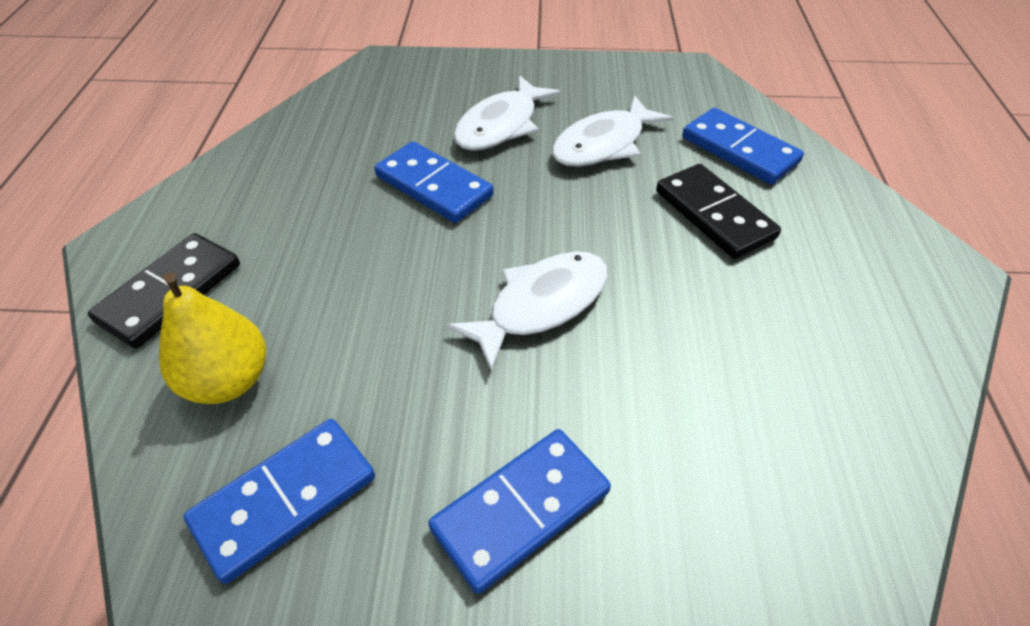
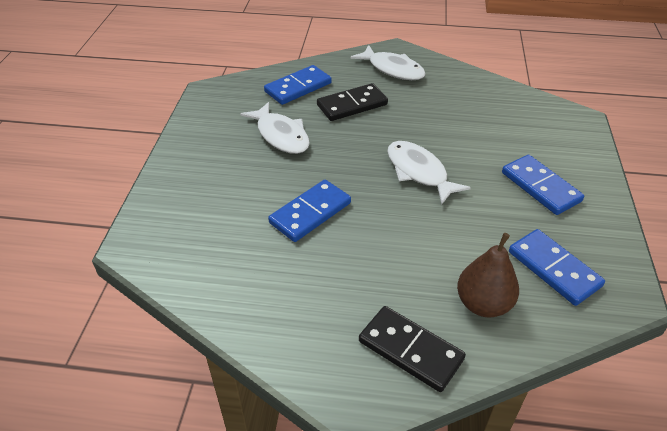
camera: 85 degrees left, 5 degrees down
(228, 381) = (483, 304): yellow pear -> brown pear
(501, 125) = (248, 178): white fish -> white fish (393, 69)

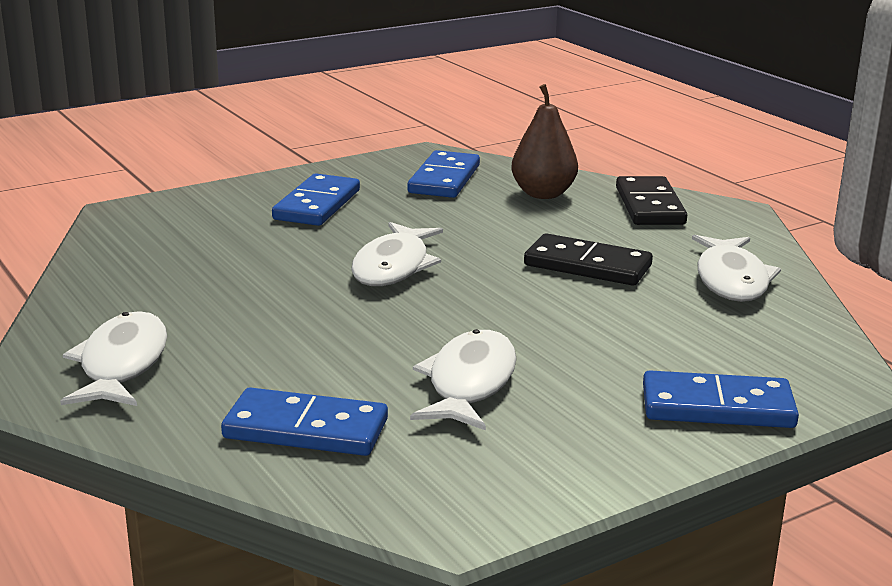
camera: 130 degrees left, 20 degrees down
(264, 293) = (731, 280): none -> white fish
(310, 213) = (582, 300): blue domino -> blue domino (717, 406)
(352, 105) = (295, 359): black domino -> black domino (587, 266)

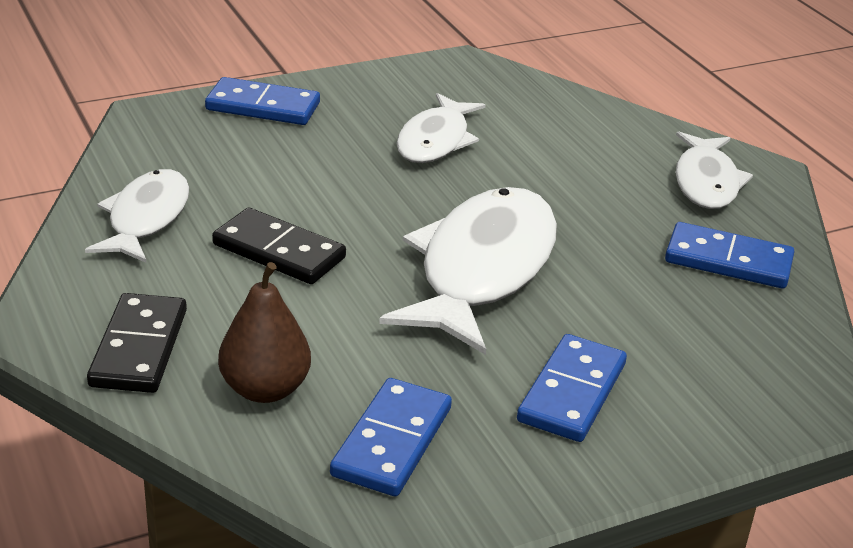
camera: 175 degrees left, 10 degrees up
(306, 429) = (555, 120): blue domino -> blue domino (728, 261)
(393, 266) = (482, 269): white fish -> white fish, size x1.67

